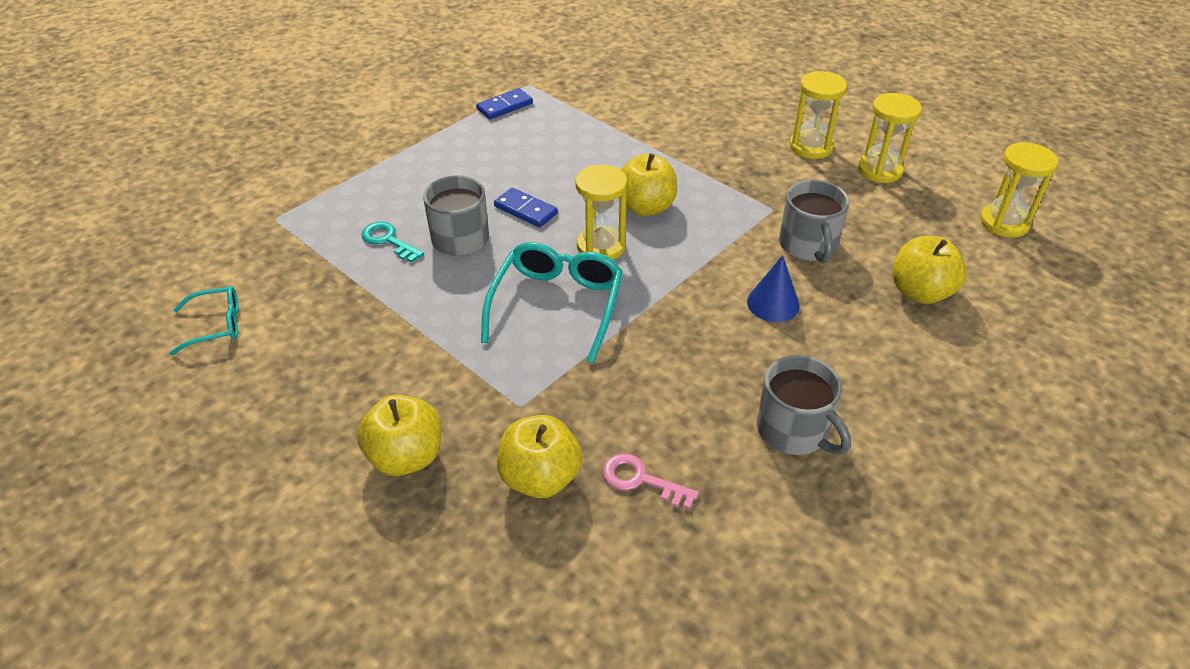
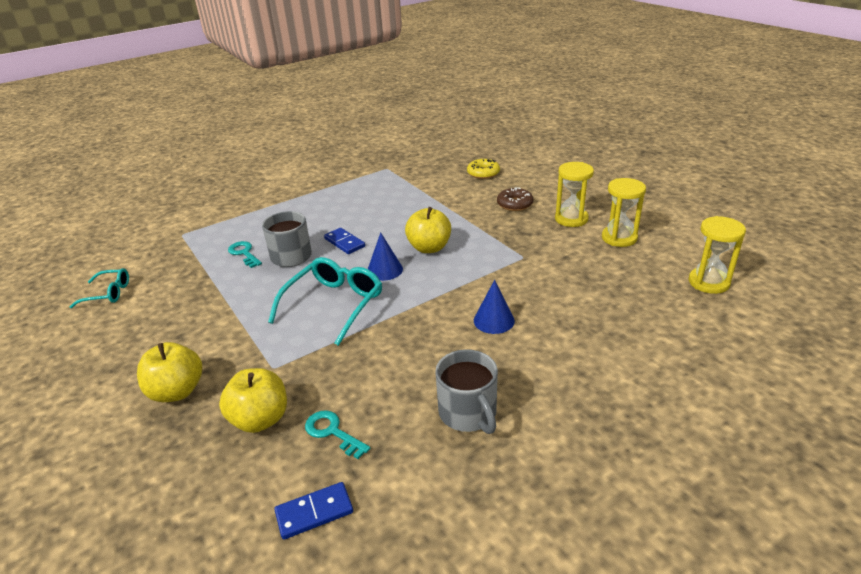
camera: 15 degrees right, 10 degrees down
(504, 106) = (364, 180): blue domino -> blue domino (314, 512)
(601, 246) = (384, 270): yellow hourglass -> blue cone
(641, 480) = (332, 432): pink key -> turquoise key
(667, 83) = (483, 173): none -> yellow donut
(730, 130) = (514, 204): none -> brown donut
(808, 245) = (539, 283): grey mug -> none
(920, 292) = (616, 325): yellow apple -> none

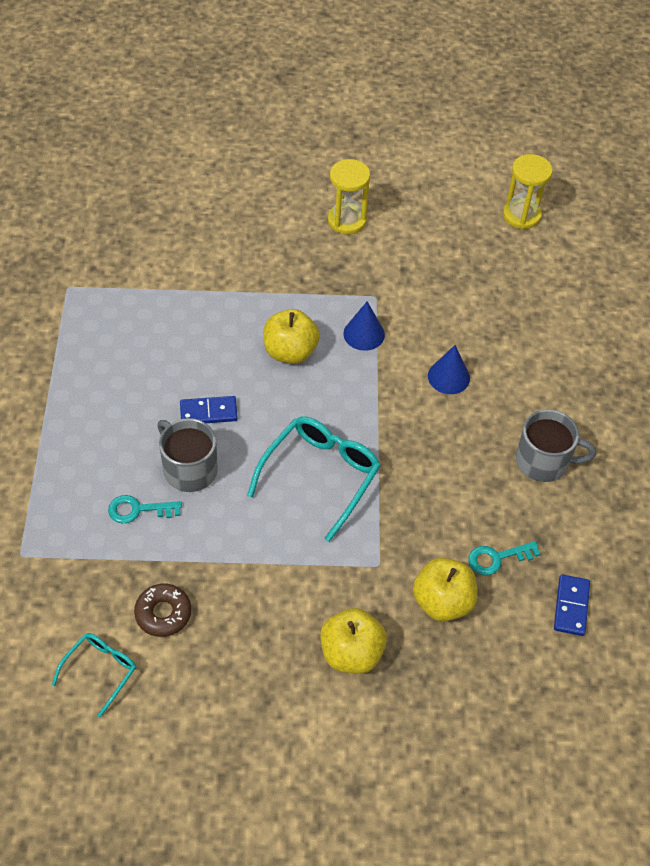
camera: 60 degrees left, 20 degrees up
(333, 305) = (320, 476): turquoise glasses -> turquoise glasses turned 60 degrees clockwise
(384, 270) = (296, 407): blue cone -> blue cone (364, 334)
(483, 173) = (181, 218): yellow donut -> none
(514, 204) = (276, 239): brown donut -> brown donut (163, 613)
(619, 238) = (410, 215): yellow hourglass -> none

